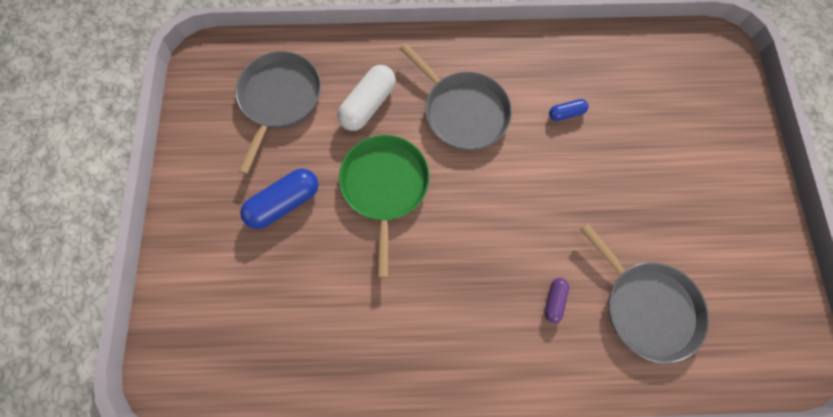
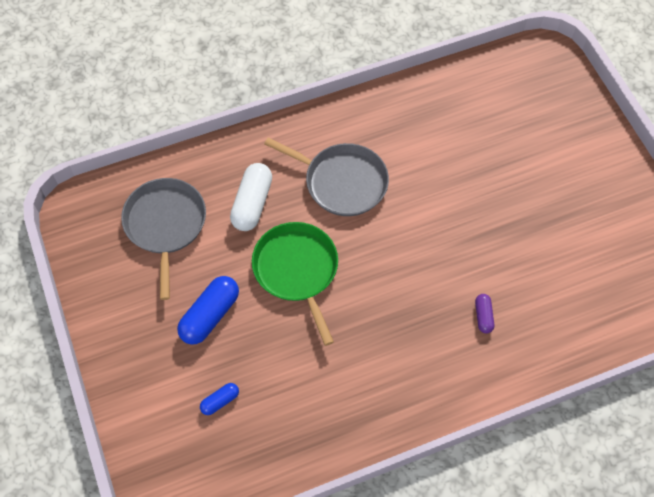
camera: 20 degrees left, 10 degrees down
(566, 113) = (435, 154): blue capsule -> blue capsule (220, 401)
(646, 306) = (561, 294): grey pan -> none

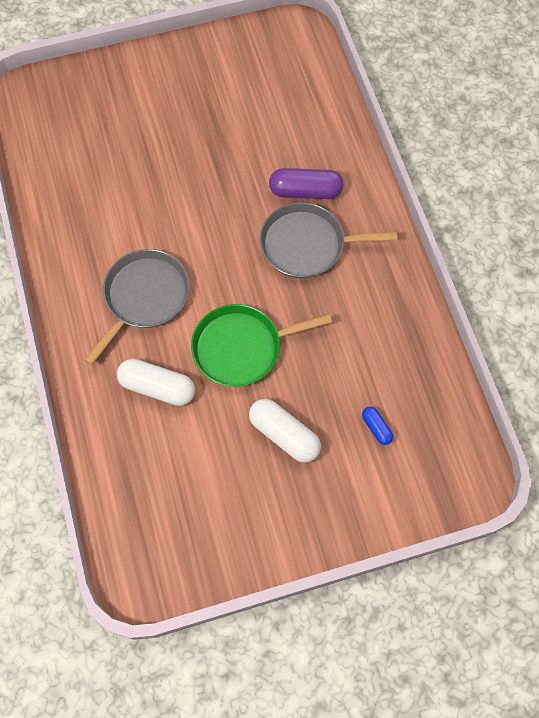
camera: 85 degrees left, 5 degrees up
(165, 225) = (172, 479): grey pan -> grey pan (307, 245)
(210, 315) = (284, 435): blue capsule -> white capsule
(483, 316) = (305, 191): purple capsule -> purple capsule, size x1.91

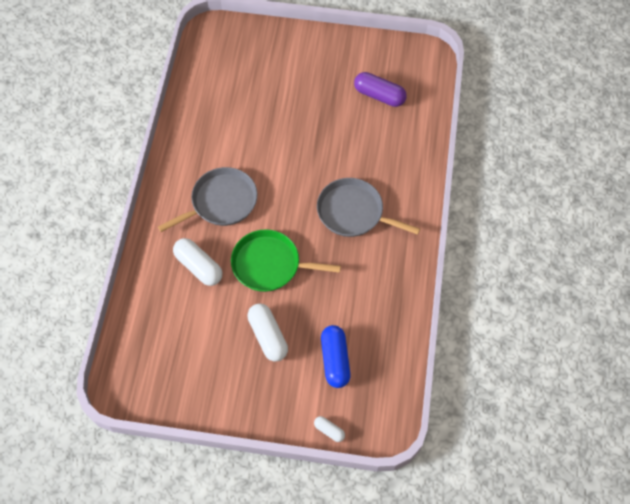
camera: 25 degrees right, 5 degrees down
(305, 191) = (372, 174): purple capsule -> purple capsule (379, 95)
(376, 428) = (335, 360): blue capsule -> blue capsule, size x1.91
(413, 514) = (329, 430): none -> white capsule

